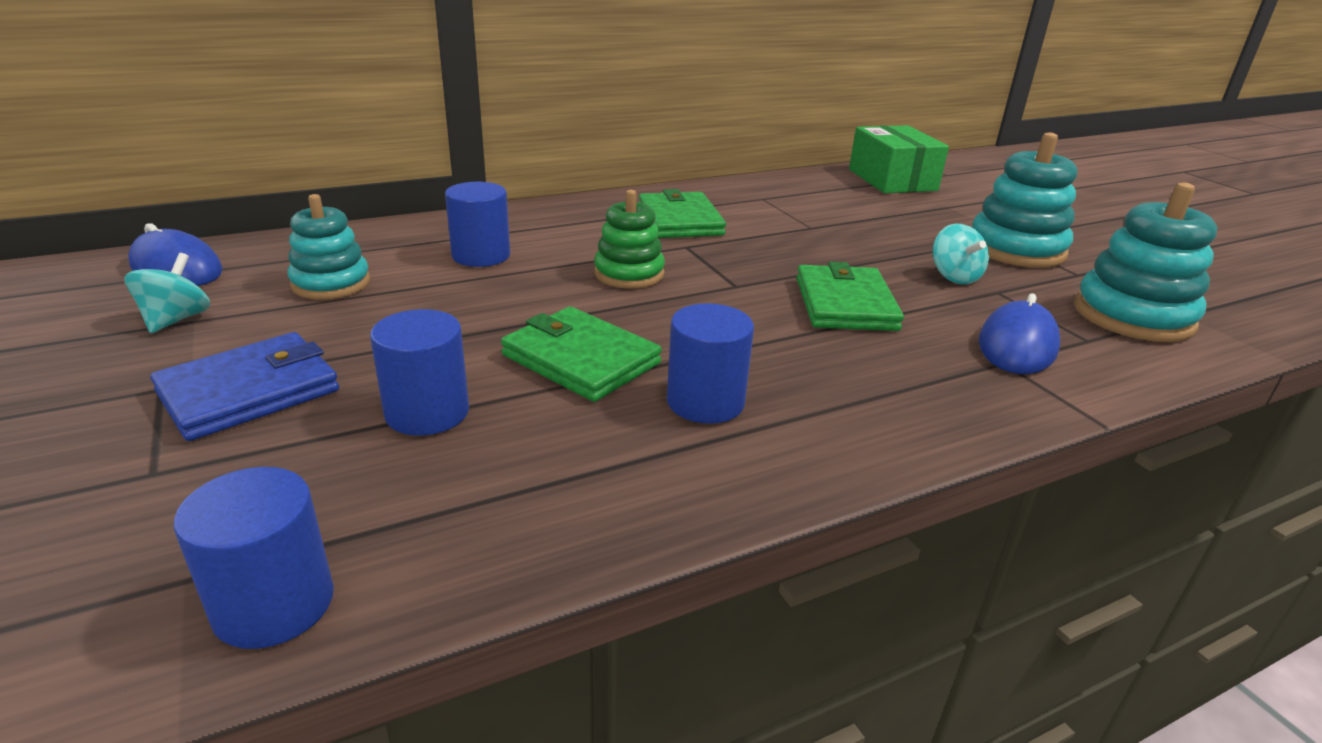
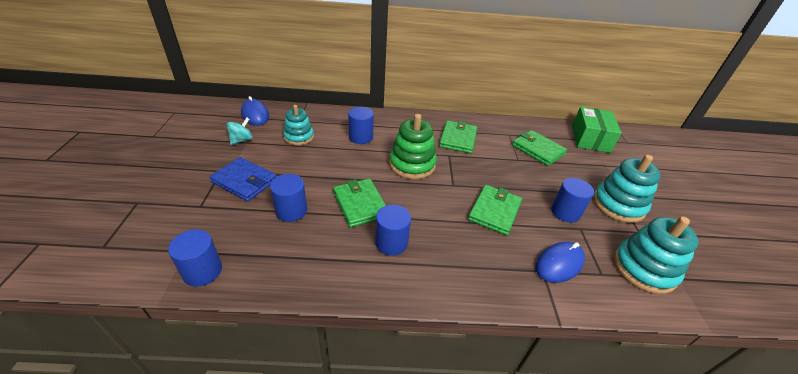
camera: 25 degrees right, 10 degrees up
(250, 391) = (244, 181): blue wallet -> blue wallet turned 45 degrees clockwise
(629, 274) = (412, 164): green stacking toy -> green stacking toy, size x1.51
(829, 208) = (538, 149): none -> green wallet
(954, 277) = (565, 212): turquoise spinning top -> blue cylinder

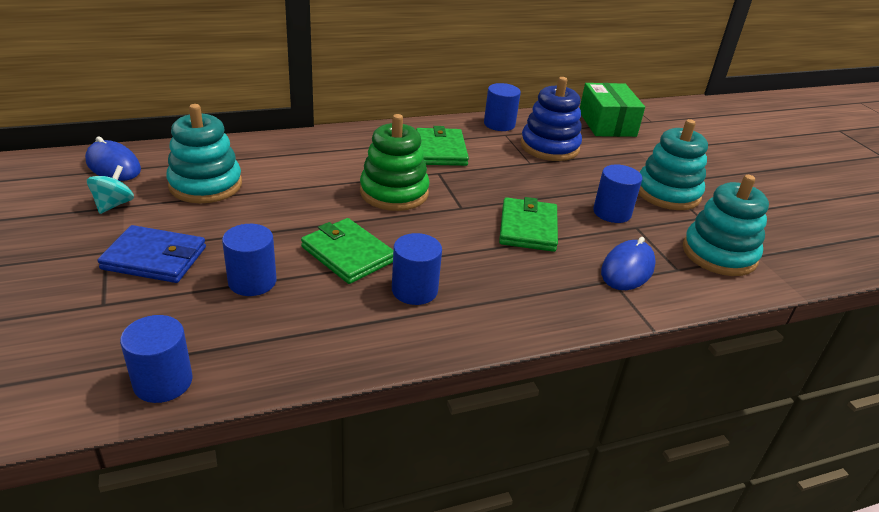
camera: 20 degrees left, 5 degrees down
(299, 137) = (205, 185): turquoise stacking toy -> turquoise stacking toy, size x1.51
(361, 137) = (302, 170): blue cylinder -> blue cylinder (499, 124)
(538, 149) = (549, 147): green wallet -> blue stacking toy

